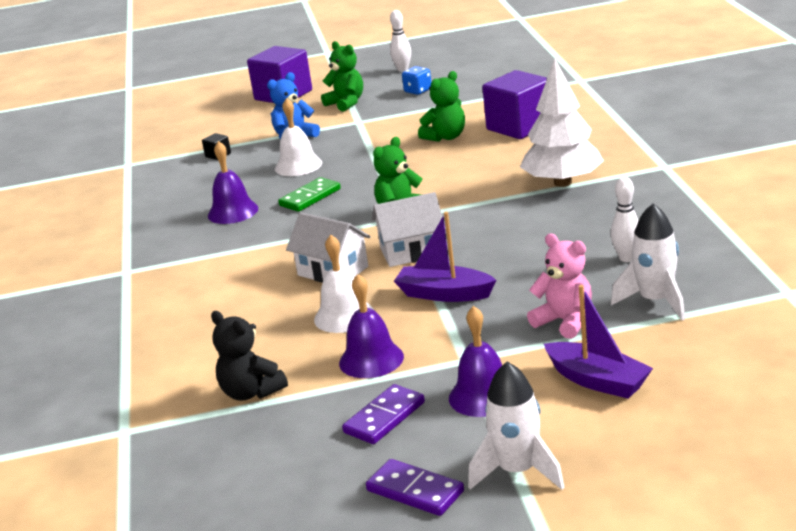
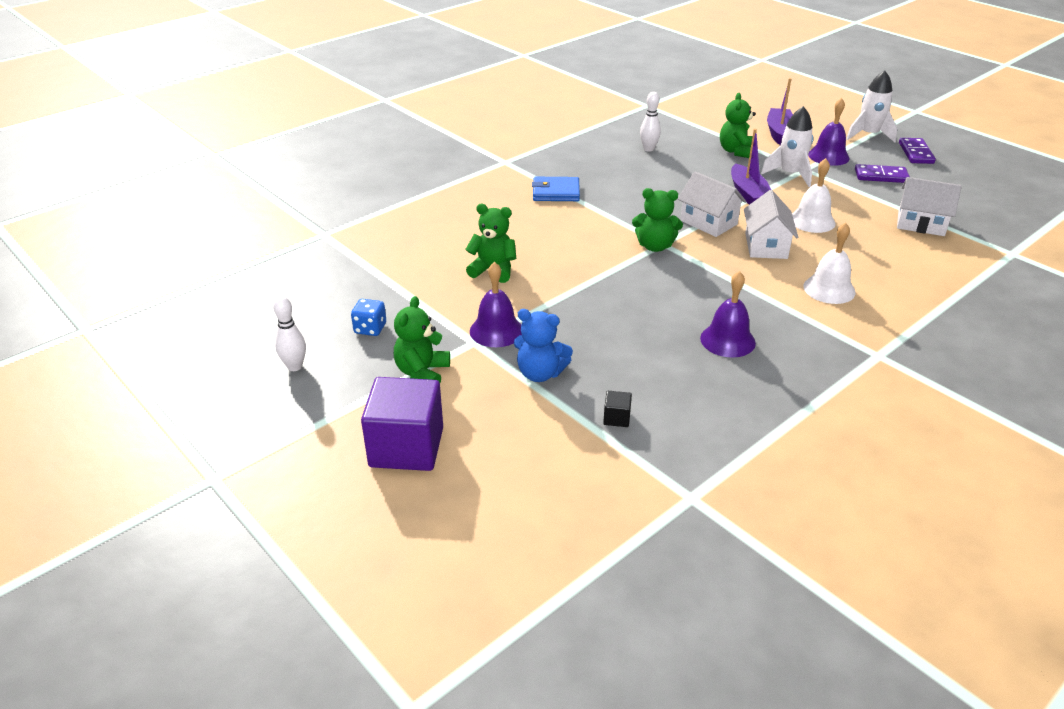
camera: 125 degrees left, 10 degrees up
(251, 392) = (921, 224): black teddy bear -> white house
(298, 165) = (606, 340): white bell -> white bell (829, 289)
(310, 197) = (665, 304): green domino -> none
(371, 359) = (841, 196): purple bell -> purple bell (496, 330)
(519, 127) = (453, 237): purple cube -> none
(562, 182) = (556, 192): white tree -> blue wallet
(565, 321) = (736, 151): pink teddy bear -> green teddy bear
(655, 301) = (689, 133): white rocket -> white rocket (790, 174)

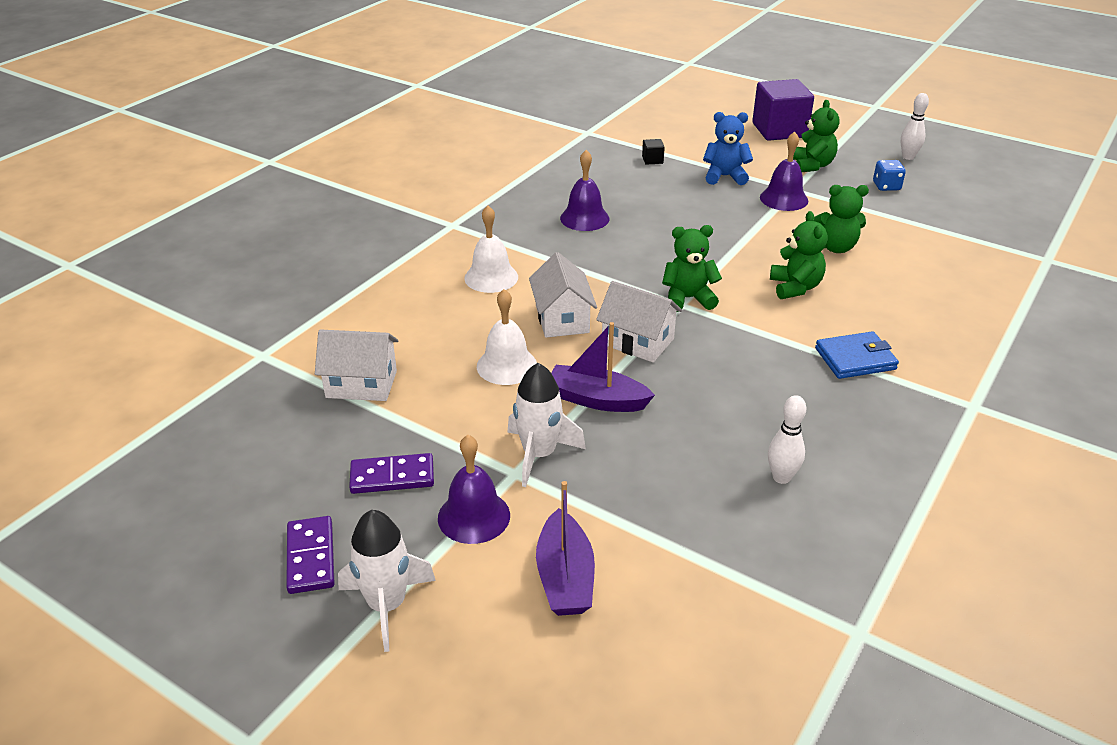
camera: 165 degrees right, 0 degrees up
(736, 151) = (634, 499): green teddy bear -> green teddy bear (795, 287)
(748, 194) = (596, 400): purple boat -> purple boat turned 45 degrees counterclockwise

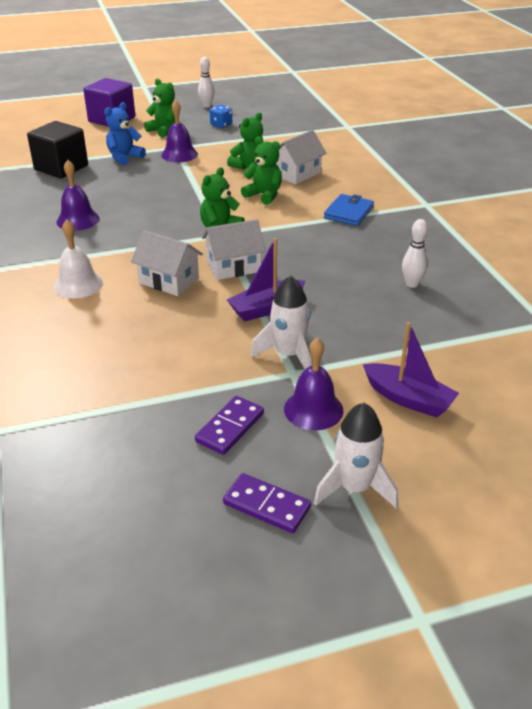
camera: 50 degrees left, 0 degrees up
(361, 384) = (108, 396): white house -> white house (297, 174)
(507, 365) = (183, 324): white bell -> none
(652, 160) = (61, 168): black cube -> black cube, size x2.49

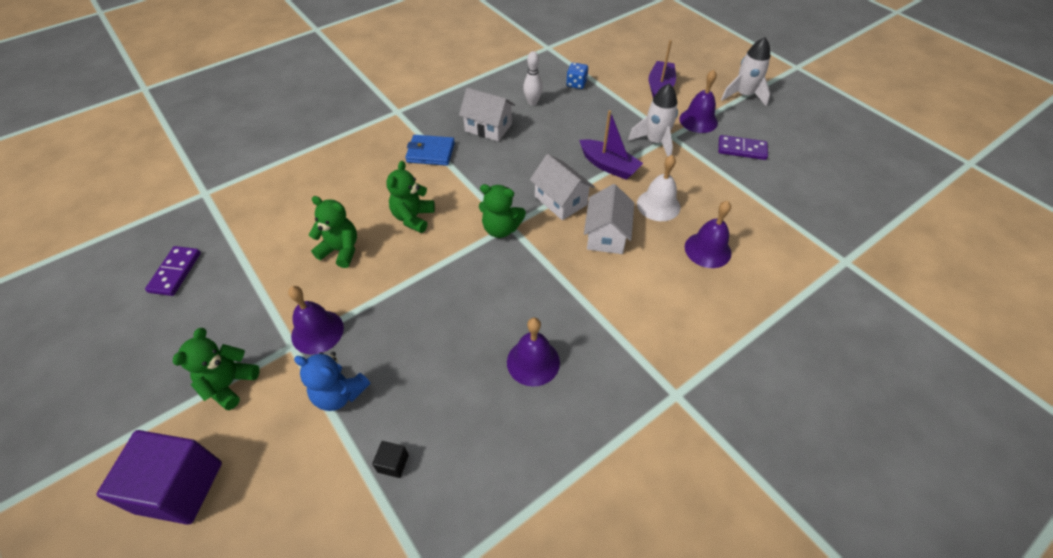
camera: 110 degrees left, 15 degrees up
(61, 168) = (393, 463): black cube -> black cube, size x0.40
(78, 284) = (651, 298): white bell -> white bell (658, 205)
(99, 335) = (707, 250): none -> purple bell
(206, 106) = (116, 366): white bowling pin -> none
(221, 125) = (202, 320): blue dice -> blue dice (576, 84)
(267, 505) = (783, 121): purple domino -> purple domino (175, 272)
(297, 174) = (353, 205): white house -> white house (488, 127)

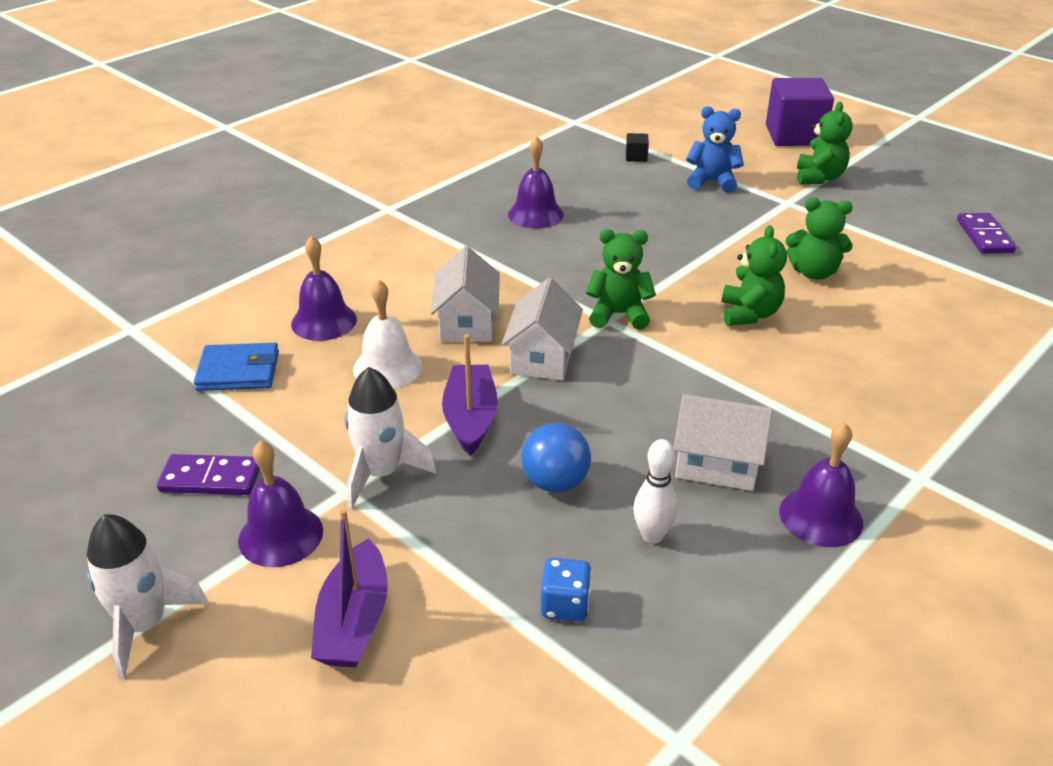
camera: 170 degrees right, 15 degrees down
(317, 331) = (772, 212): purple bell -> purple bell (821, 516)
(430, 152) = (792, 404): blue wallet -> blue wallet (238, 371)
(560, 200) = (542, 357): white house -> white house turned 60 degrees clockwise
(569, 128) = (555, 482): none -> blue ball
(608, 166) = (470, 418): purple boat -> purple boat turned 60 degrees clockwise

